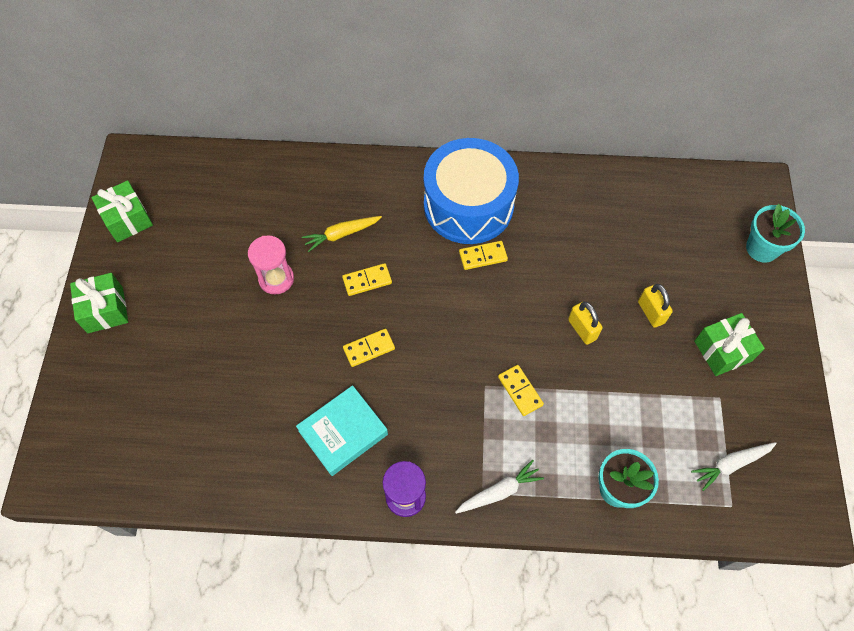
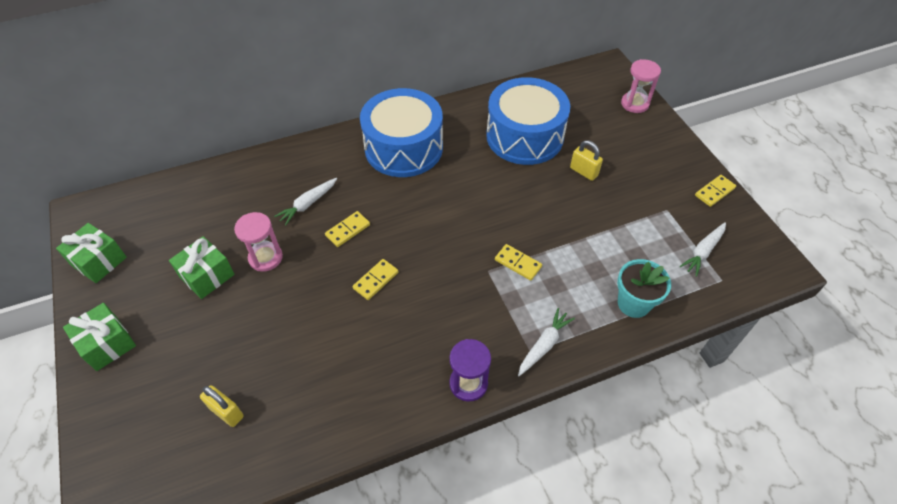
camera: 25 degrees left, 10 degrees down
(341, 234) = (308, 204): yellow carrot -> white carrot
(343, 432) = (387, 355): turquoise book -> none
(483, 256) = (435, 179): yellow domino -> yellow domino (714, 192)
(582, 329) = (540, 202): yellow padlock -> yellow padlock (226, 412)
(608, 241) = (524, 136): none -> blue drum
(723, 351) = (649, 178): green gift -> green gift (207, 276)
(762, 248) = (635, 104): turquoise flower pot -> pink hourglass

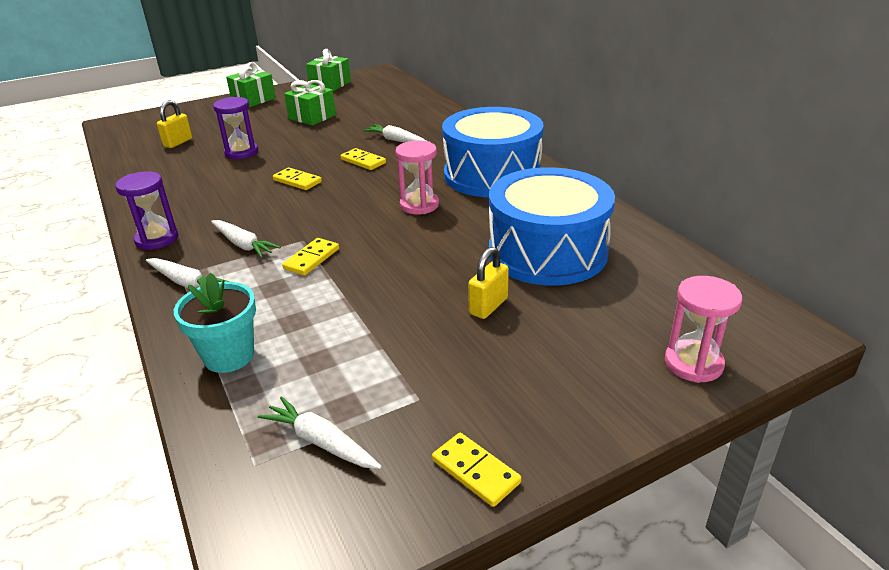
camera: 85 degrees right, 20 degrees down
(265, 258) = (330, 133): pink hourglass -> pink hourglass (419, 205)
(286, 337) = (241, 152): none -> purple hourglass
(489, 312) = (243, 245): none -> white carrot

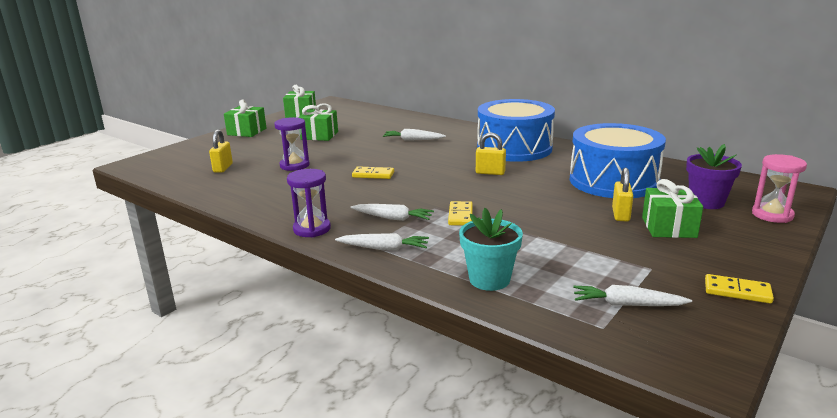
camera: 25 degrees left, 10 degrees down
(363, 161) = (407, 155): yellow domino -> none
(419, 205) = (490, 172): pink hourglass -> yellow padlock
(522, 343) = (668, 227): none -> green gift
(626, 316) = (706, 202): none -> purple flower pot

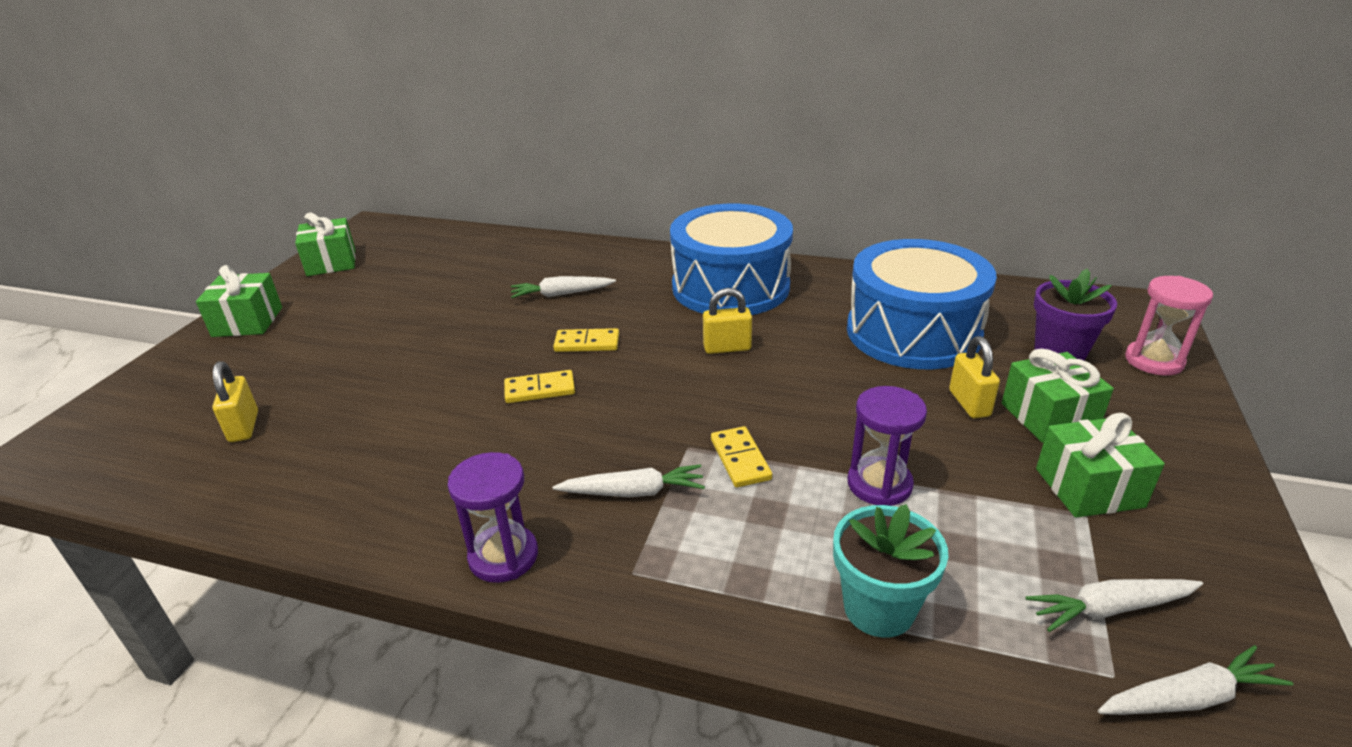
camera: 20 degrees left, 10 degrees up
(294, 165) = (384, 393): purple hourglass -> purple hourglass (879, 484)
(319, 135) = (392, 310): green gift -> green gift (1089, 487)
(384, 248) = (662, 575): white carrot -> white carrot (1188, 698)
(737, 291) = (1224, 534): yellow domino -> yellow domino (587, 343)

